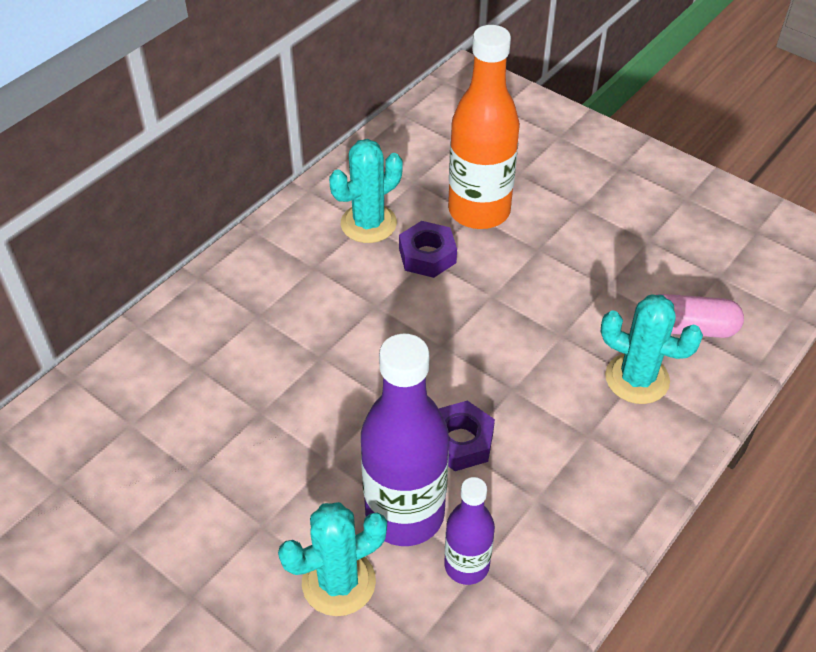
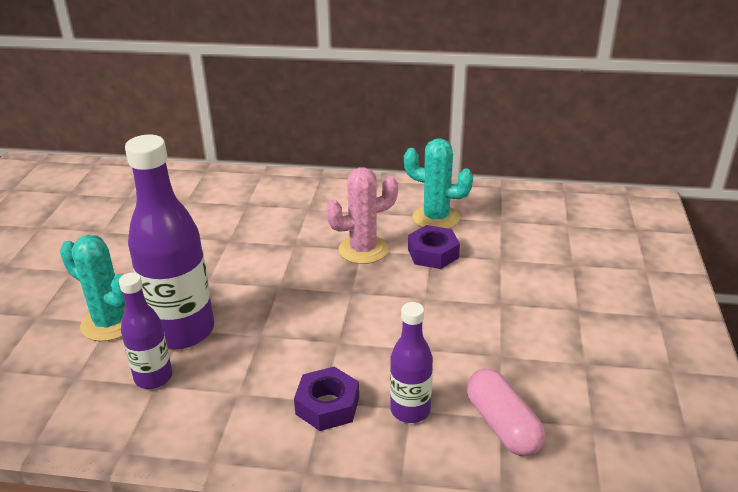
camera: 60 degrees right, 15 degrees down
(377, 304) = (363, 250): none -> pink cactus
(460, 442) = (266, 334): purple nut -> purple nut (327, 405)
(479, 211) = (507, 260): orange bottle -> none
(637, 379) = (410, 410): turquoise cactus -> purple bottle

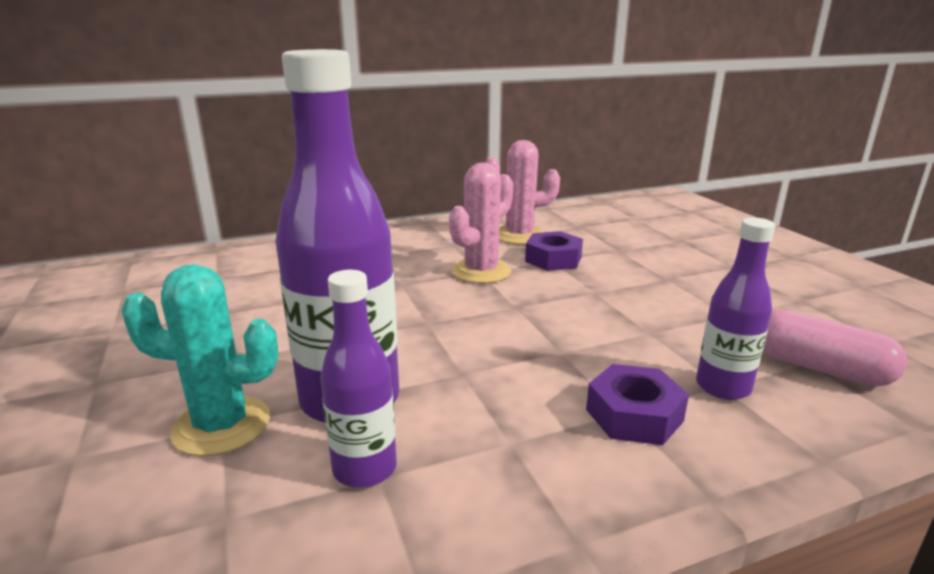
camera: 30 degrees left, 10 degrees down
(436, 218) = (519, 235): turquoise cactus -> pink cactus

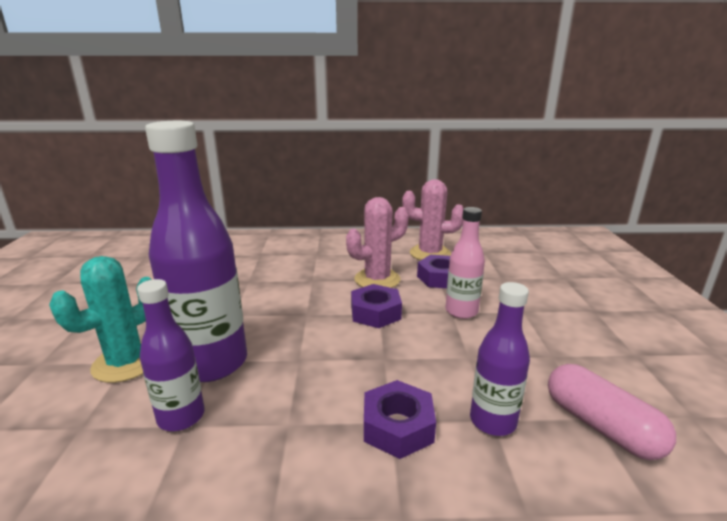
camera: 20 degrees right, 0 degrees up
(221, 426) = (126, 363): turquoise cactus -> turquoise cactus turned 75 degrees counterclockwise
(510, 307) = (375, 313): none -> purple nut
(604, 289) = (461, 311): none -> pink bottle

